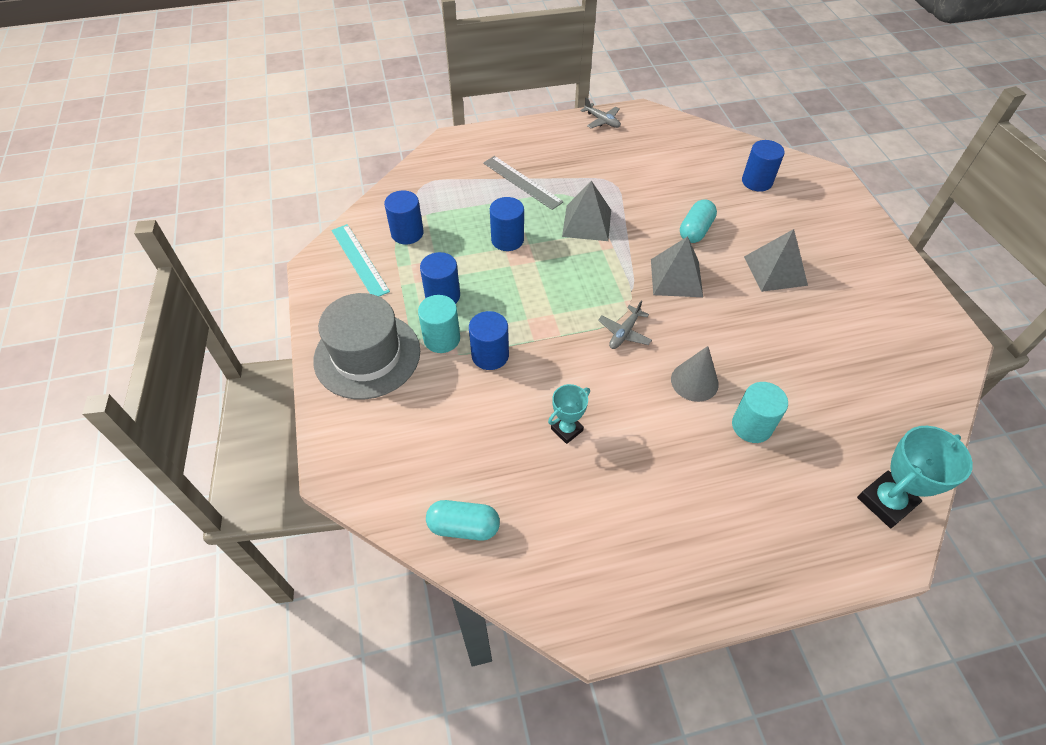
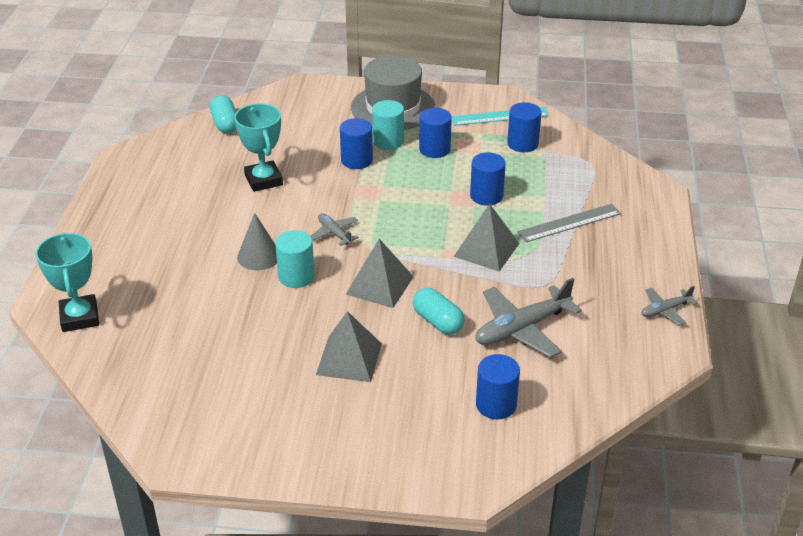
camera: 110 degrees right, 15 degrees down
(464, 526) = (225, 124): turquoise capsule -> turquoise capsule turned 45 degrees counterclockwise
(567, 429) = (263, 180): turquoise trophy -> turquoise trophy, size x1.64
(671, 184) = (522, 329): none -> grey plane
(751, 426) = (196, 272): turquoise cylinder -> turquoise cylinder (296, 276)

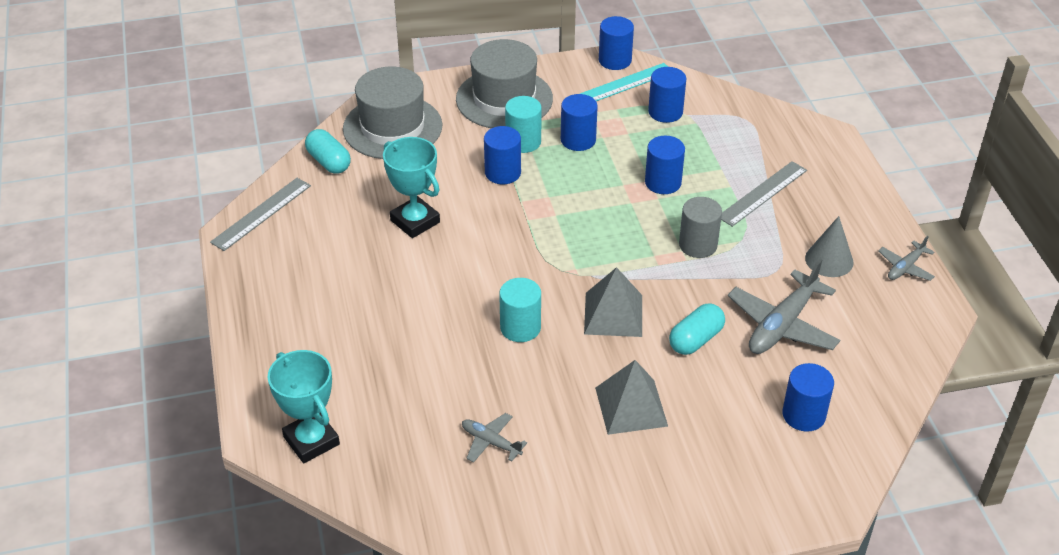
camera: 20 degrees left, 5 degrees up
(150, 149) = (261, 214): none -> grey ruler
(259, 256) = (465, 314): grey cone -> grey cone (829, 260)
(290, 110) = (392, 127): none -> grey hat
(334, 233) = (530, 266): grey plane -> grey plane (490, 442)
(438, 321) = (696, 340): turquoise capsule -> turquoise capsule turned 75 degrees counterclockwise
(486, 249) = (698, 245): grey pyramid -> grey cylinder
(504, 97) = (615, 60): none -> blue cylinder

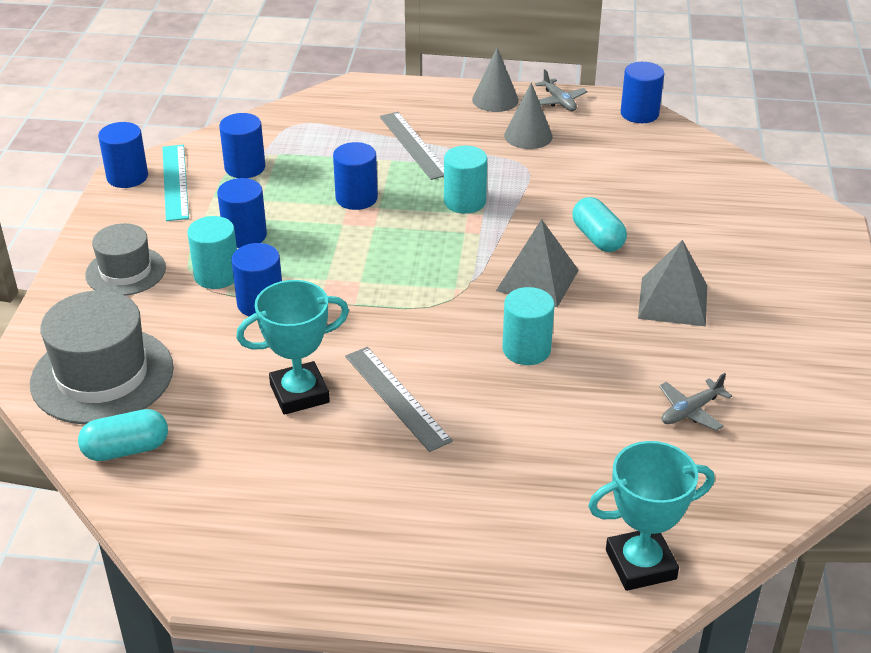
camera: 70 degrees left, 5 degrees down
(261, 214) = (186, 539): grey ruler -> grey ruler (397, 397)
(504, 99) = (125, 271): grey hat -> grey hat, size x0.62
(698, 245) = (464, 202): grey cylinder -> turquoise cylinder
(782, 325) = (601, 184): grey plane -> none
(803, 415) = (719, 204): blue cylinder -> blue cylinder (639, 114)
(875, 224) = (495, 100): none -> grey cone

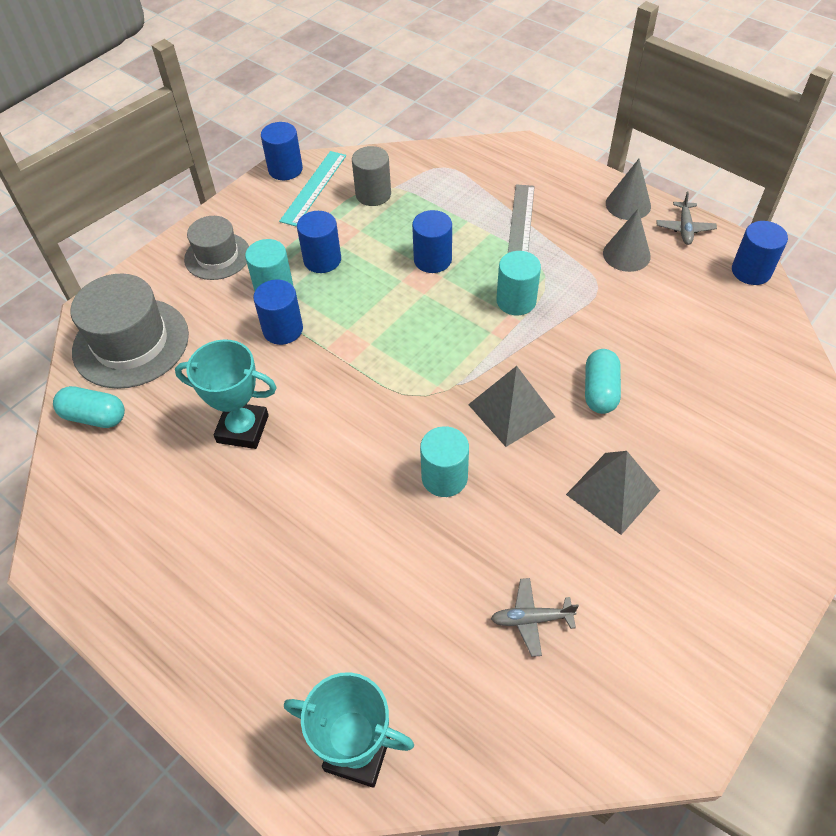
camera: 35 degrees right, 15 degrees up
(245, 167) = (373, 194): blue cylinder -> grey cylinder
(397, 397) = (307, 471): grey ruler -> none

